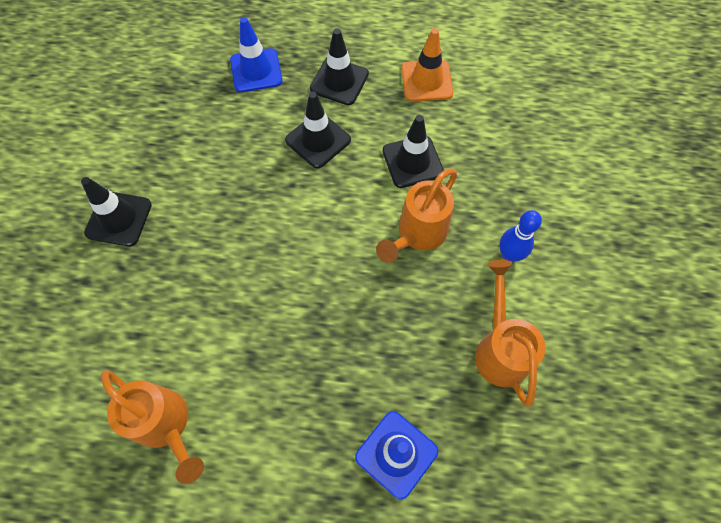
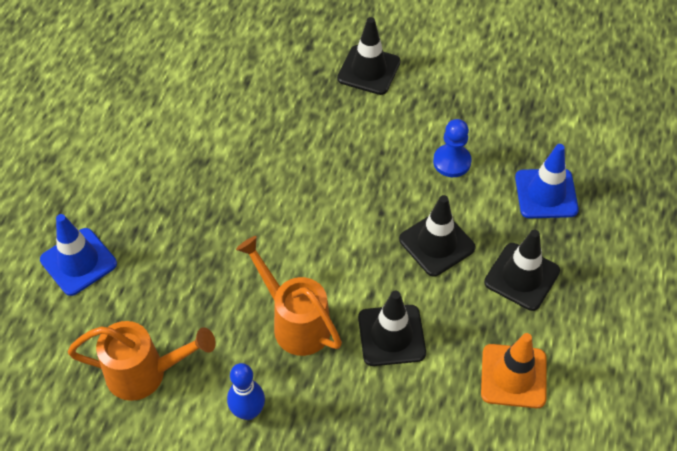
camera: 100 degrees right, 10 degrees down
(166, 425) = (161, 100): orange watering can -> none
(229, 138) = (452, 162): none -> blue pawn

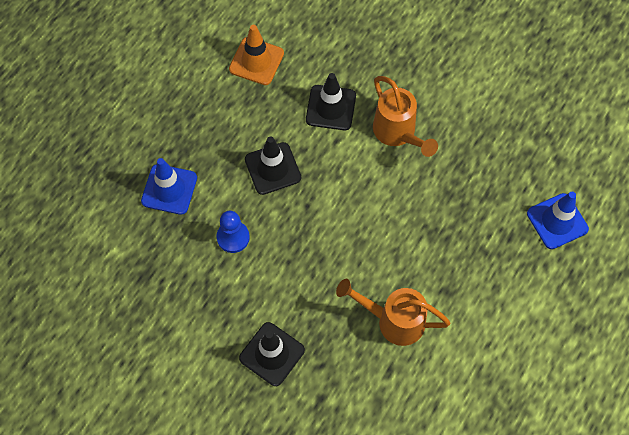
camera: 165 degrees left, 10 degrees up
(145, 373) = (512, 122): orange watering can -> orange watering can (393, 321)
(248, 411) = (444, 80): blue bowling pin -> none
(522, 277) = (219, 127): black traffic cone -> none

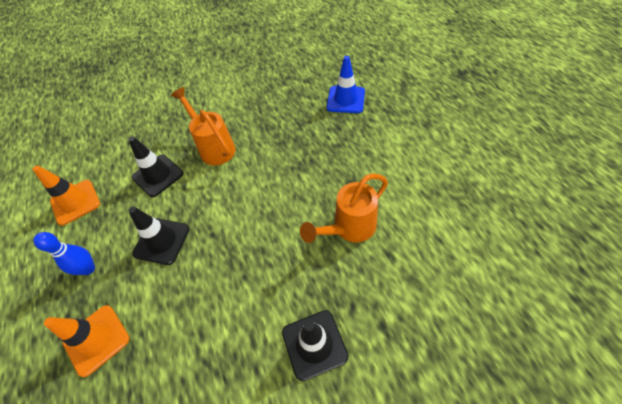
camera: 50 degrees left, 10 degrees down
(169, 189) = (96, 339): blue traffic cone -> orange traffic cone
(211, 131) = (88, 269): none -> blue bowling pin
(233, 237) = (186, 310): blue pawn -> none
(398, 133) = (214, 147): orange watering can -> orange watering can turned 135 degrees counterclockwise

